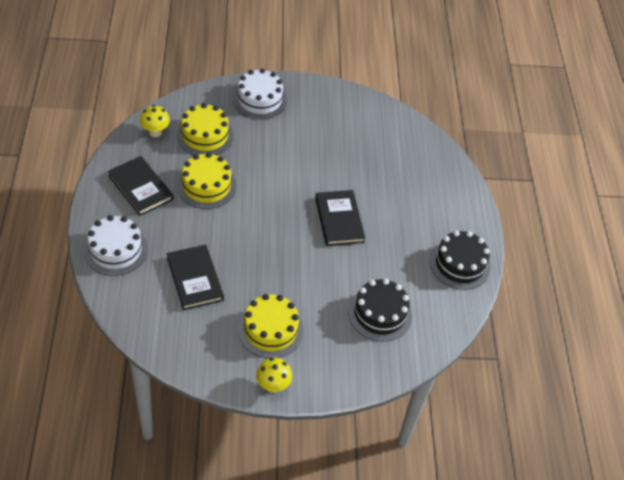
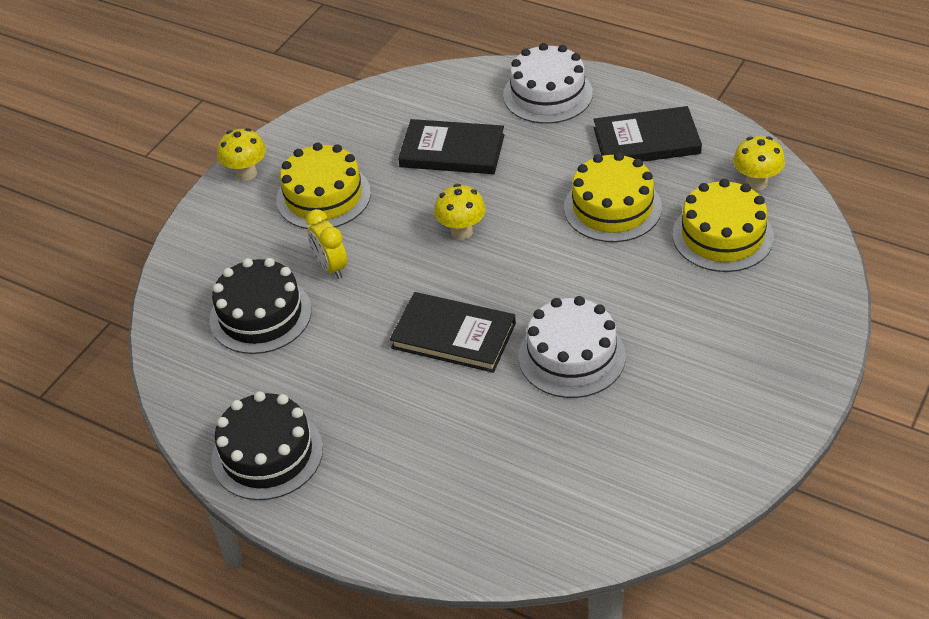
camera: 130 degrees right, 5 degrees down
(259, 99) = (781, 331): white cake -> white cake (571, 356)
(262, 246) = (461, 231): none -> yellow mushroom
(325, 297) = (331, 267): none -> yellow clock

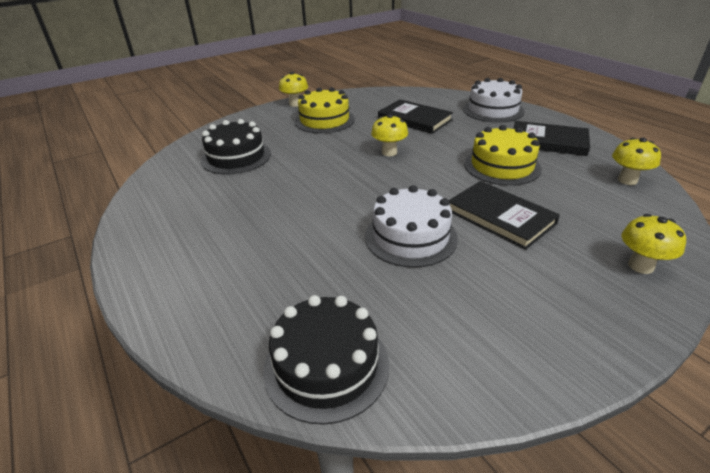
camera: 25 degrees right, 10 degrees down
(267, 454) = (157, 222): black cake -> black cake (326, 365)
(331, 267) = (297, 148): yellow clock -> none
(453, 336) = (336, 199): black book -> black book (500, 217)
(722, 236) = (583, 202): yellow cake -> none
(801, 305) = (641, 266): none -> yellow mushroom

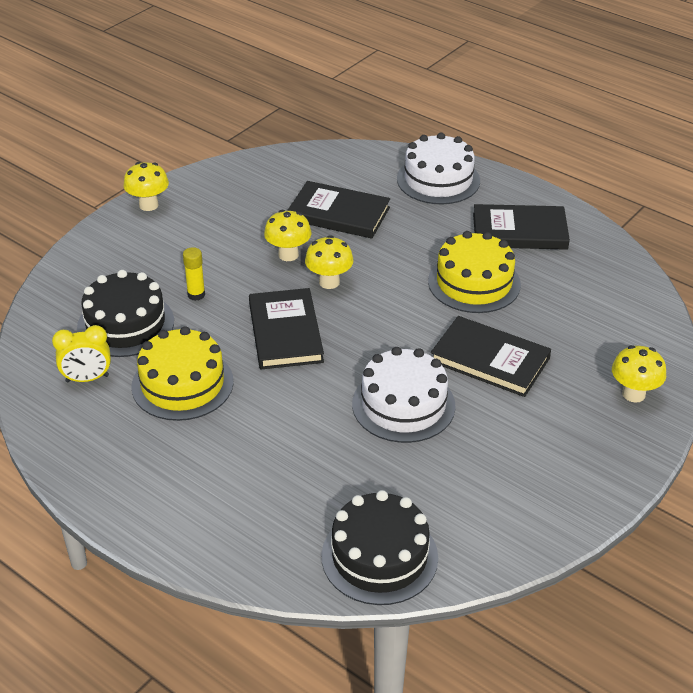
camera: 20 degrees left, 5 degrees up
(187, 182) = (87, 378): none -> yellow clock
(293, 148) = (196, 295): none -> yellow glue stick
(324, 120) = (212, 234): yellow cake -> yellow cake (182, 384)
(341, 176) = (285, 332): none -> black book
(627, 180) = (614, 282): yellow mushroom -> yellow mushroom (288, 255)

